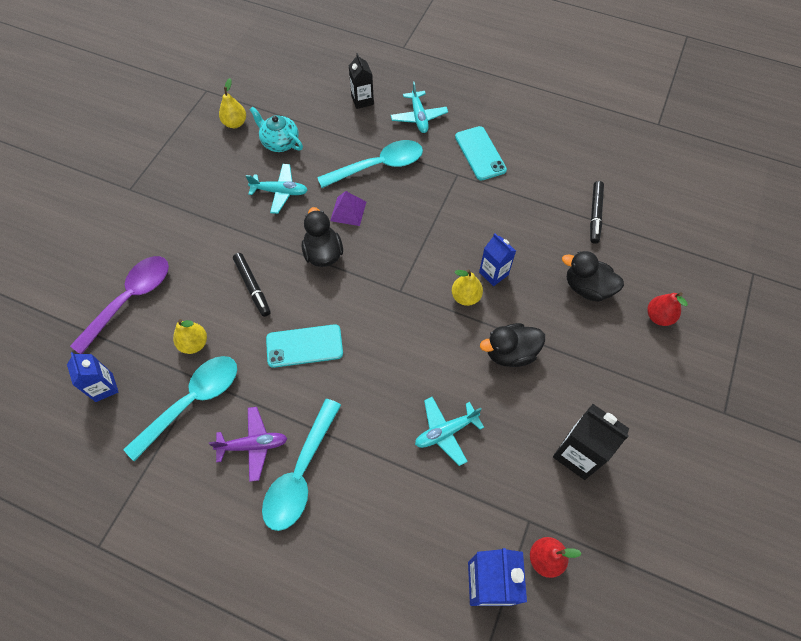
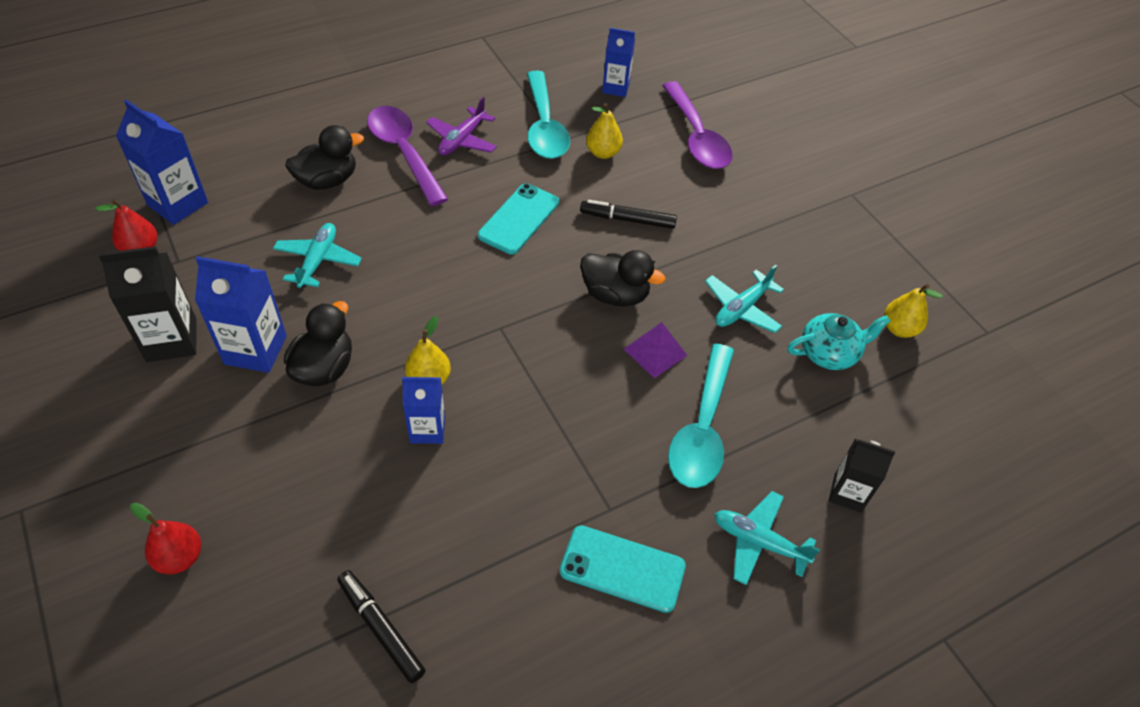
camera: 125 degrees right, 10 degrees down
(300, 474) = (404, 152): turquoise spoon -> purple spoon
(536, 400) = (255, 350): none -> blue carton
(587, 288) = (302, 512): black duck -> black duck (327, 180)

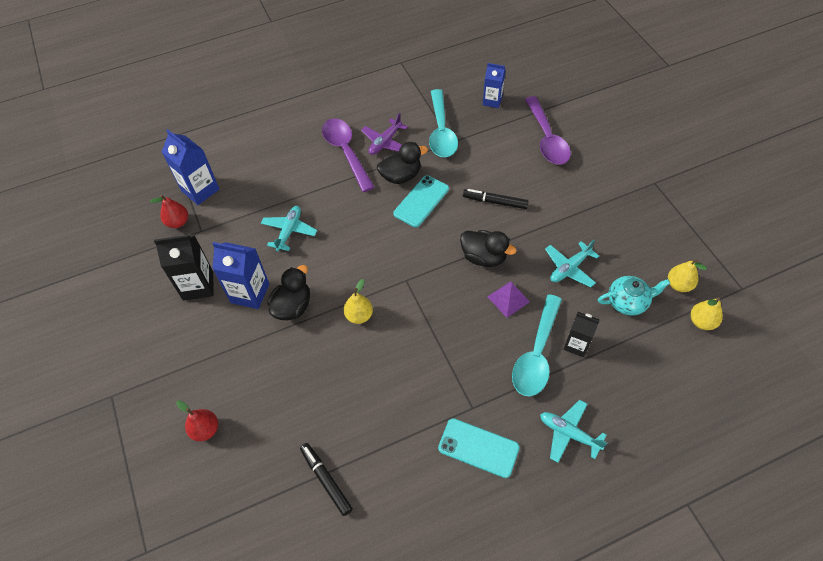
camera: 10 degrees right, 5 degrees up
(327, 180) = (295, 173): black duck -> black duck (401, 176)
(427, 429) = (357, 350): blue carton -> none
(603, 153) = (480, 151): yellow pear -> yellow pear (701, 322)
(847, 493) = (631, 402): black carton -> black carton (576, 345)

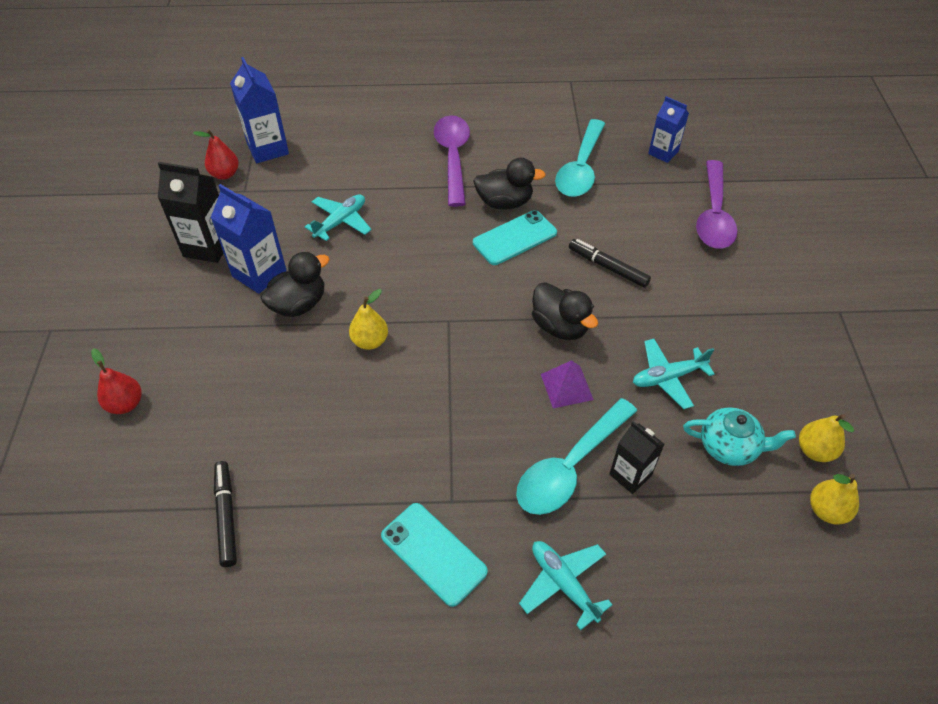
camera: 20 degrees right, 5 degrees down
(385, 142) = (505, 160): purple plane -> none

